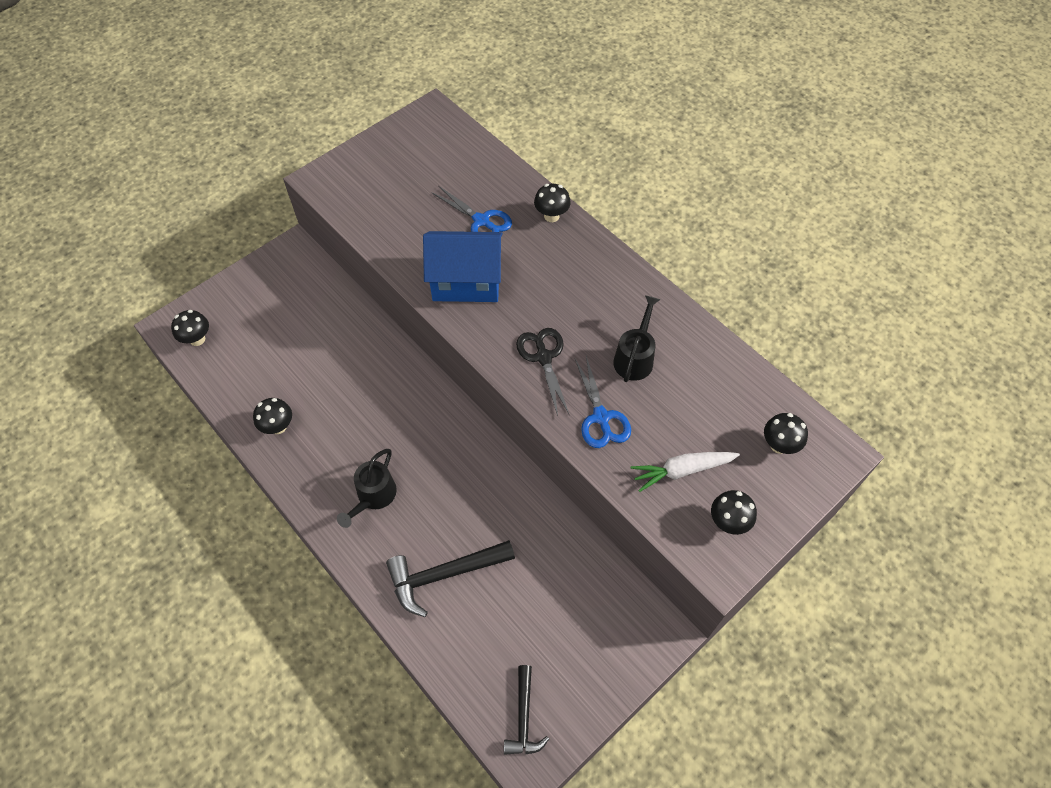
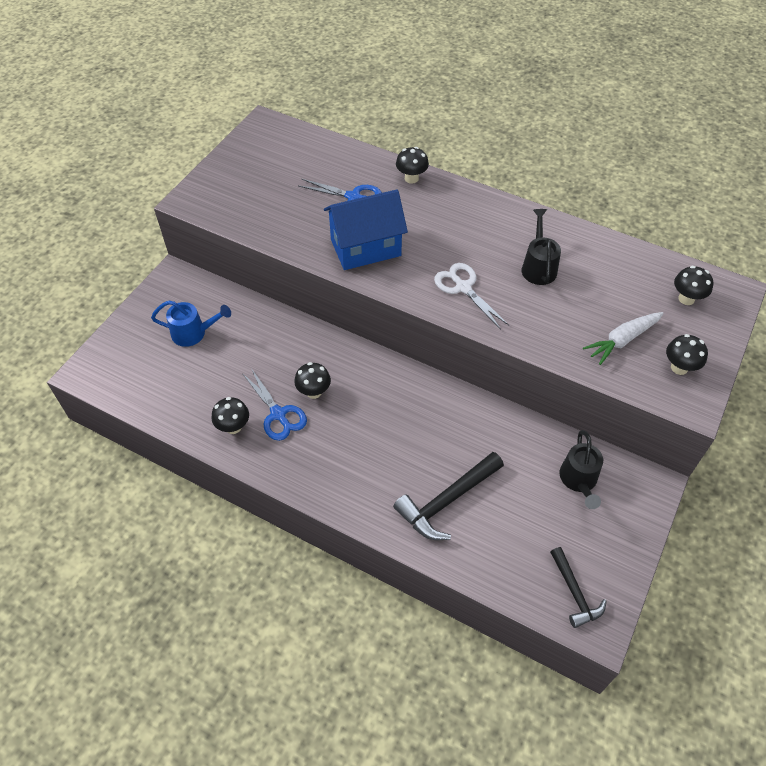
camera: 20 degrees left, 5 degrees down
(197, 339) = (118, 376): black mushroom -> black mushroom (314, 392)
(285, 316) = (194, 333): none -> blue watering can
(373, 497) = (351, 458): black watering can -> black watering can (579, 481)
(544, 357) = (463, 288): black scissors -> white scissors
(601, 417) = (535, 319): blue scissors -> blue scissors (278, 414)

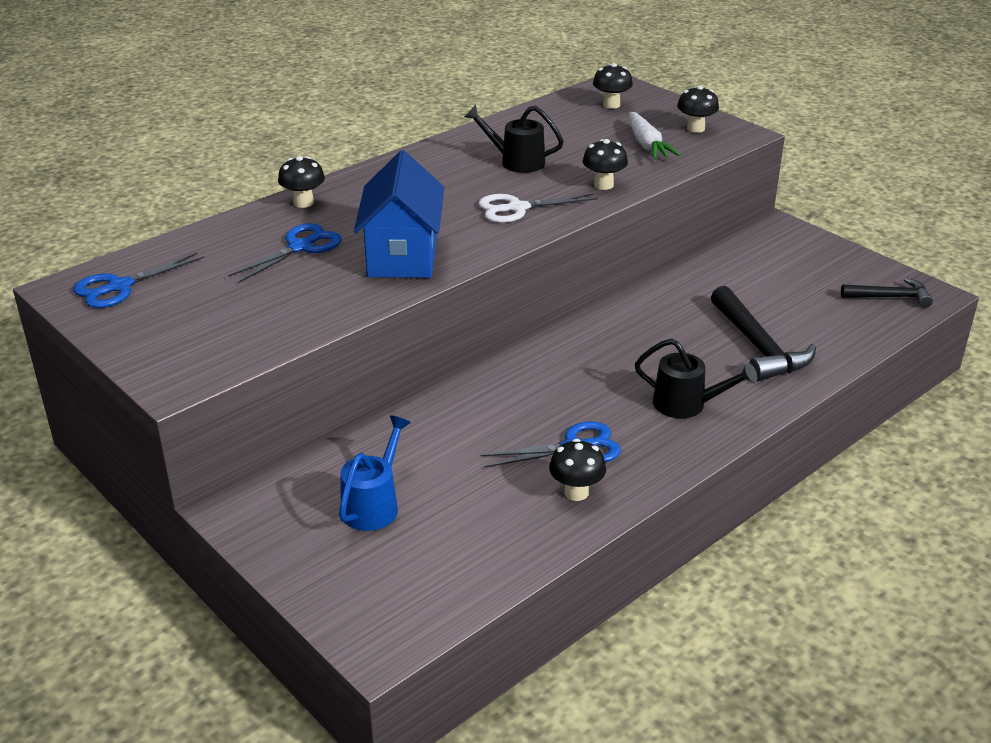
camera: 70 degrees left, 20 degrees down
(275, 142) = (120, 286): none -> blue scissors
(314, 392) = (551, 411): black mushroom -> black mushroom (603, 185)
(579, 481) = (759, 262): black watering can -> black watering can (687, 405)

